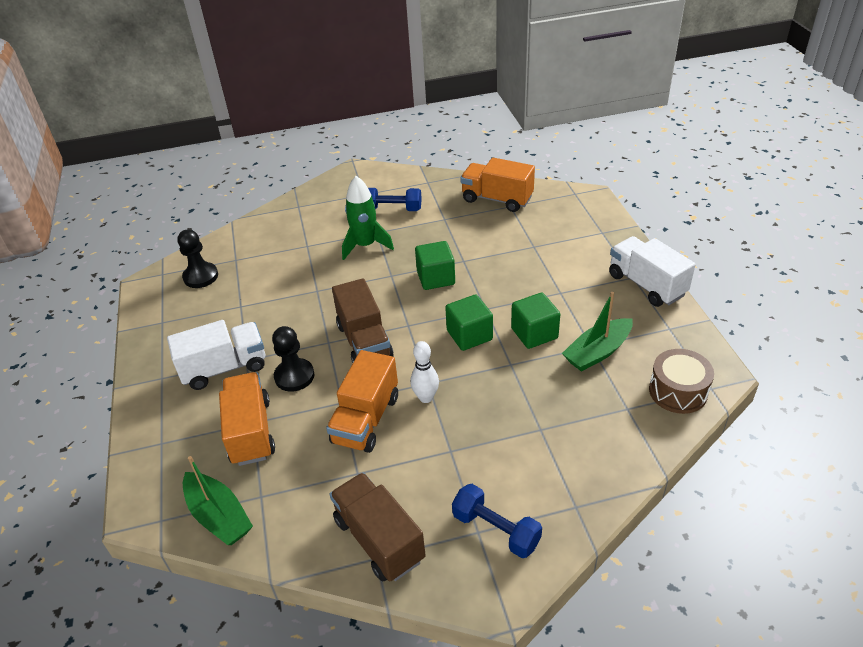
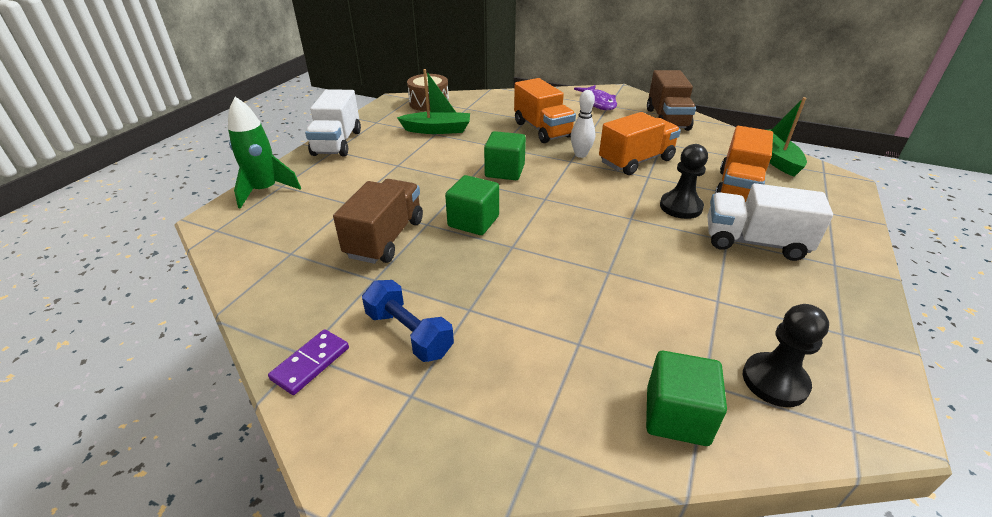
camera: 145 degrees left, 5 degrees down
(364, 341) = (596, 204): brown truck -> brown truck (385, 238)
(365, 245) = (502, 297): green rocket -> green rocket (265, 190)
(419, 181) = (310, 363): none -> purple domino
(496, 530) = (598, 103): blue dumbbell -> purple fish
(497, 199) = (285, 269): orange truck -> orange truck (542, 130)
(534, 333) = (458, 153): green cube -> green cube (677, 416)

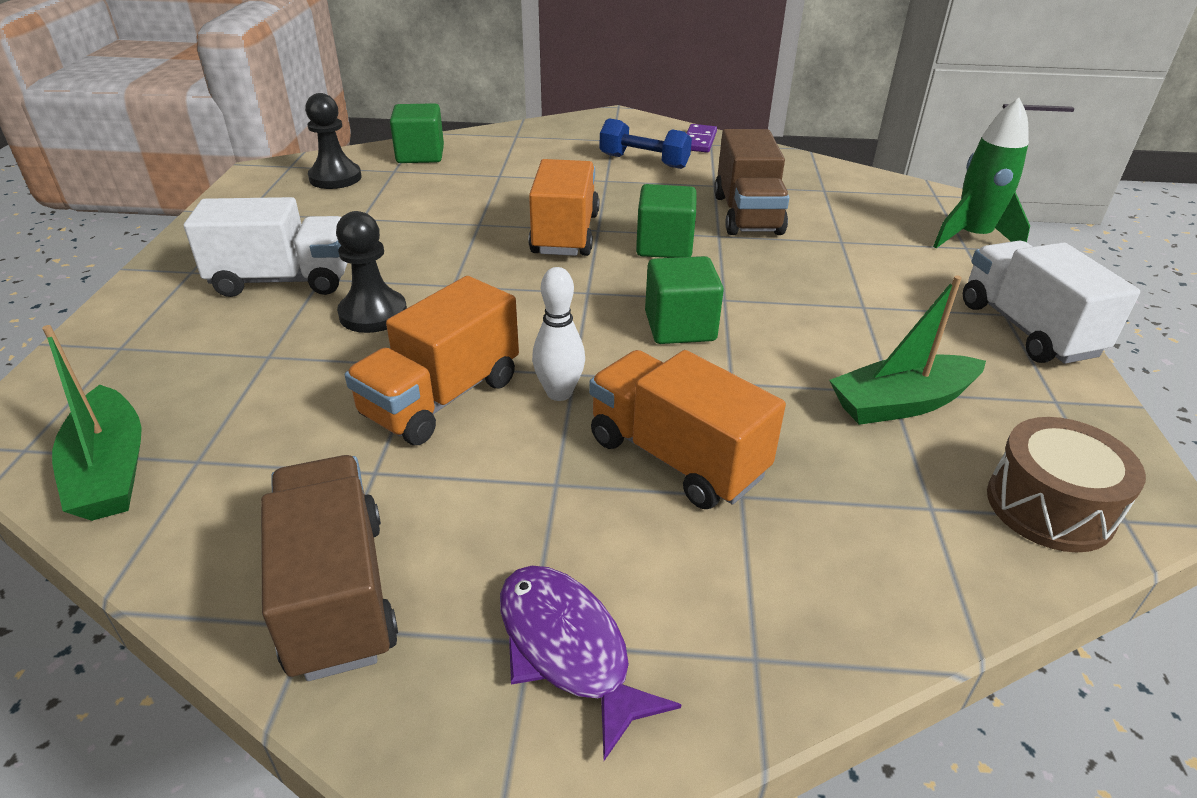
camera: 160 degrees right, 0 degrees up
(738, 188) = (254, 367): orange truck -> orange truck (565, 234)

